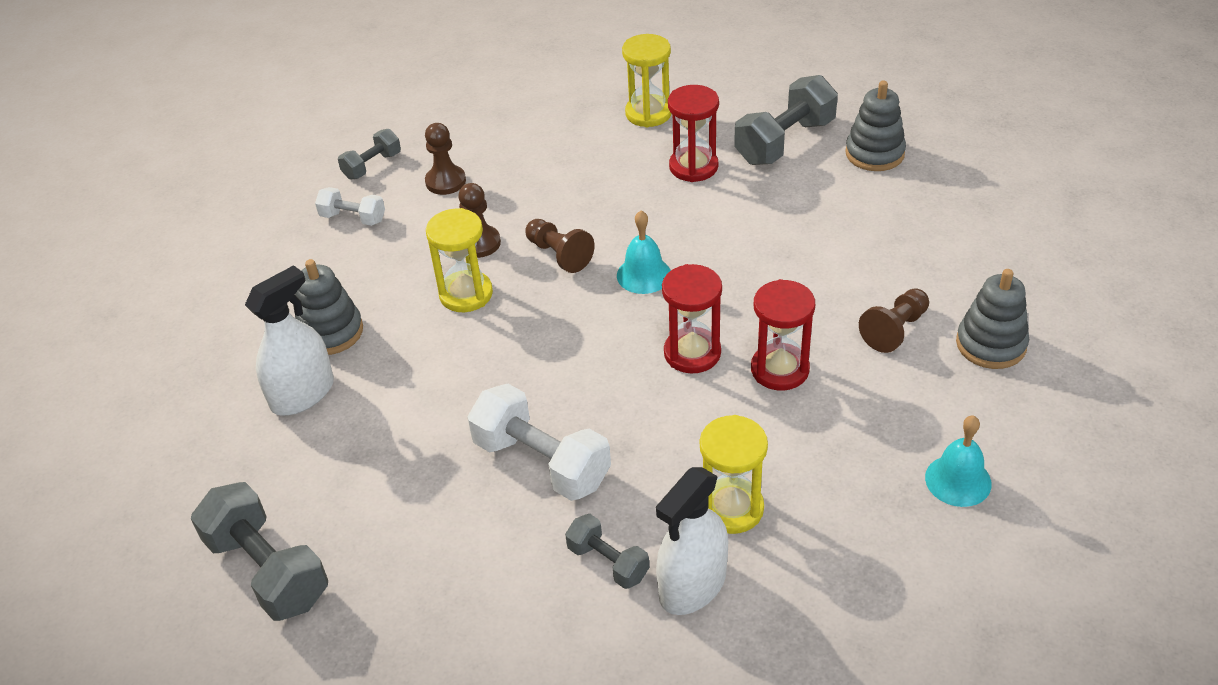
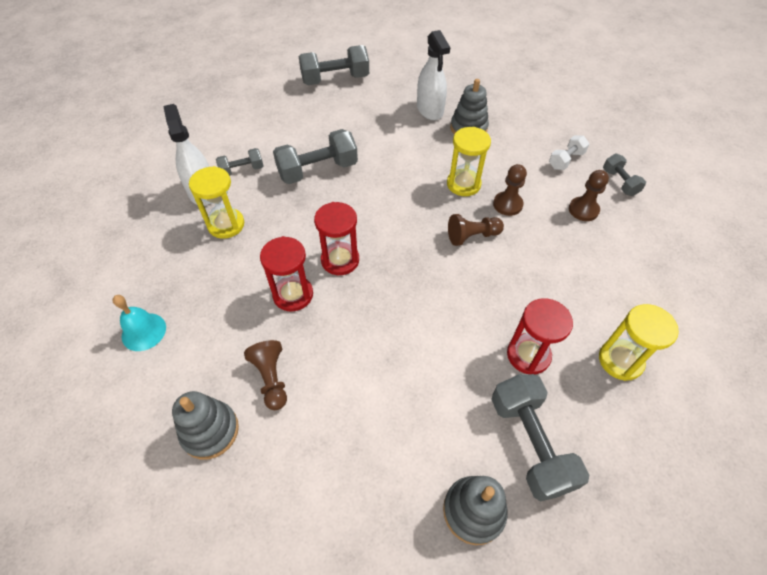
camera: 115 degrees right, 10 degrees up
(541, 462) = (318, 170): white dumbbell -> grey dumbbell
(643, 275) = (425, 269): turquoise bell -> none

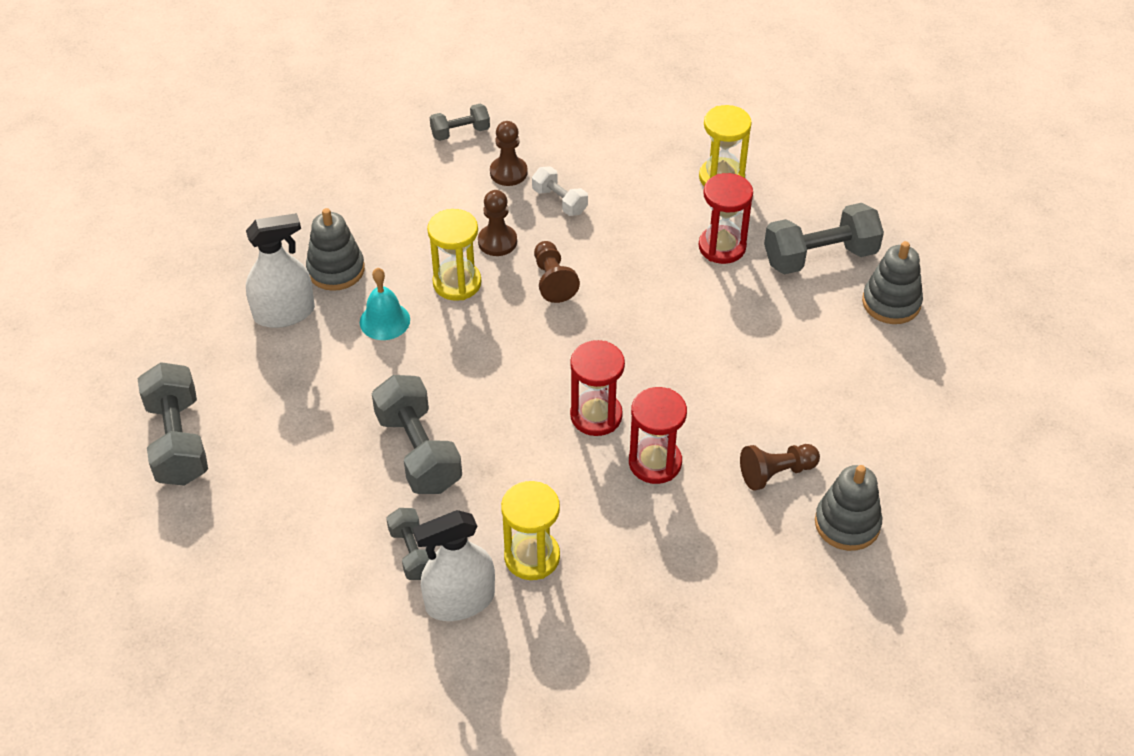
camera: 90 degrees left, 5 degrees down
(144, 331) = (724, 622): turquoise bell -> turquoise bell (384, 321)
(566, 160) = (415, 175): white dumbbell -> white dumbbell (559, 201)

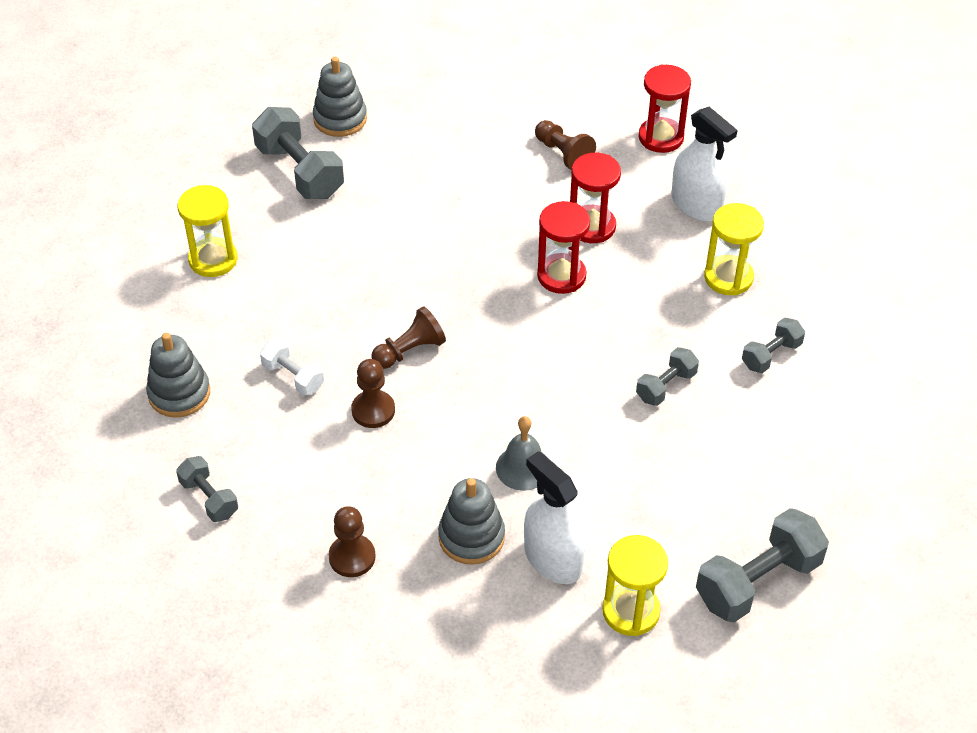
camera: 110 degrees left, 0 degrees up
(384, 321) = (523, 467): turquoise bell -> grey bell
(418, 451) = (666, 386): grey dumbbell -> grey dumbbell, size x0.56
(457, 283) = (445, 425): yellow hourglass -> yellow hourglass (631, 611)
(460, 601) = (796, 310): white spray bottle -> white spray bottle (696, 205)
(508, 172) = (263, 433): brown pawn -> brown pawn (352, 557)
(559, 201) = (293, 377): white dumbbell -> white dumbbell turned 75 degrees counterclockwise
(722, 247) = (313, 239): red hourglass -> red hourglass (661, 137)
(847, 523) = (590, 107): grey stacking toy -> grey stacking toy (179, 393)

